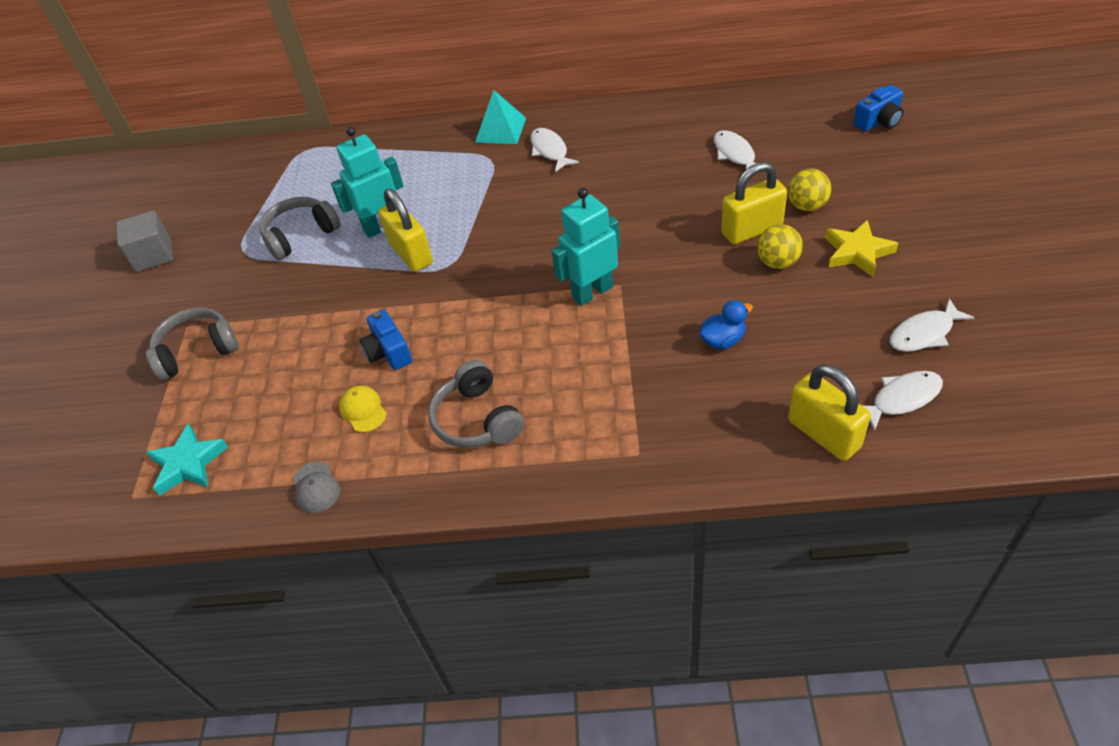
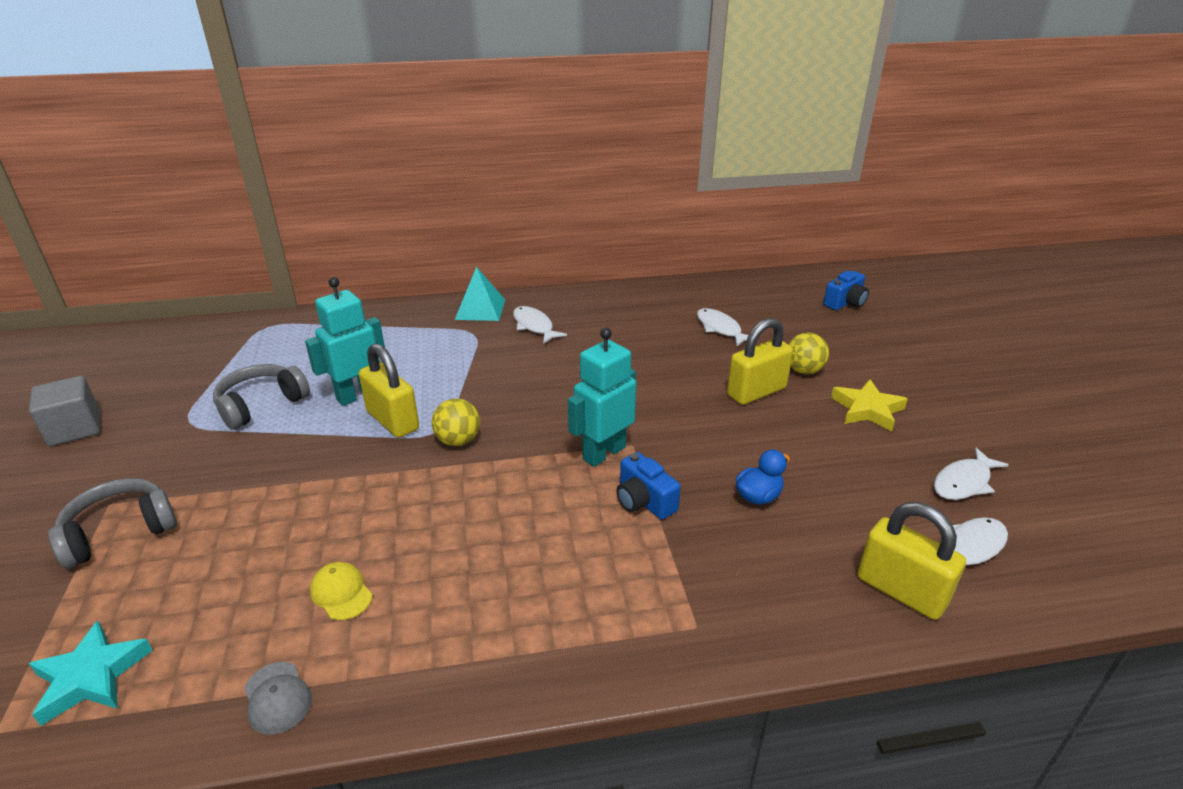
camera: 15 degrees left, 15 degrees down
(388, 352) = (371, 523): blue camera -> blue camera (644, 501)
(477, 419) = (490, 596): grey headphones -> none
(777, 262) = (792, 420): yellow ball -> yellow ball (458, 440)

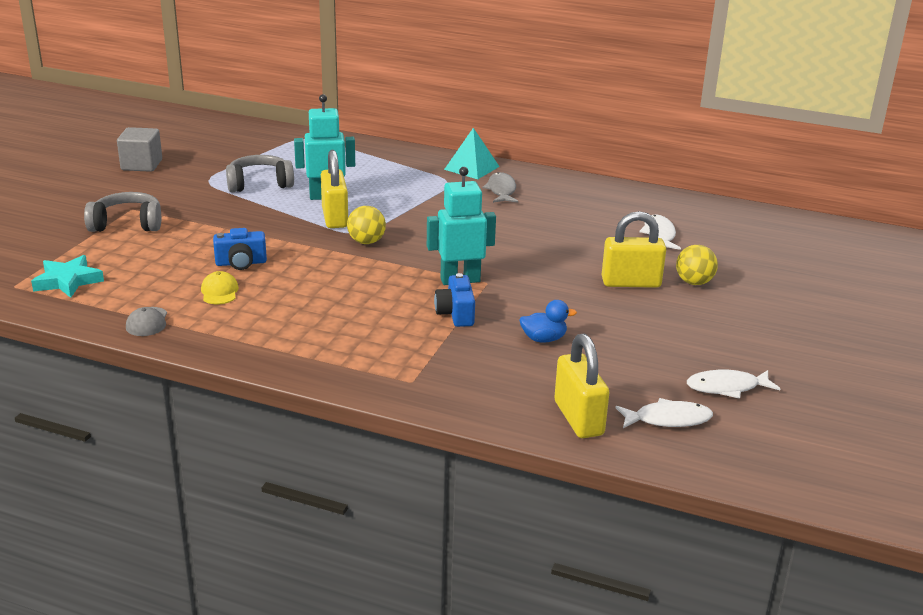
camera: 30 degrees right, 5 degrees down
(534, 326) = (501, 190): white fish -> grey fish
(845, 303) = (811, 250): blue camera -> blue camera (241, 263)
(867, 409) = (713, 322): yellow star -> none

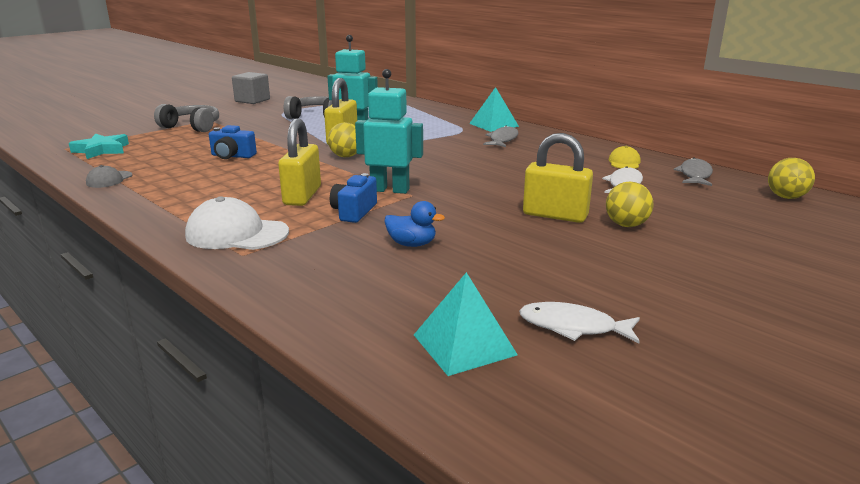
camera: 25 degrees right, 5 degrees down
(219, 292) = (189, 170): yellow cap -> yellow cap (624, 162)
(377, 361) = (236, 234): none -> white cap
(578, 418) = (361, 320): yellow padlock -> yellow padlock (302, 196)
(668, 419) = (464, 344): white fish -> turquoise pyramid
(708, 211) = (695, 175): none -> grey fish
(792, 226) = (786, 197): none -> yellow ball

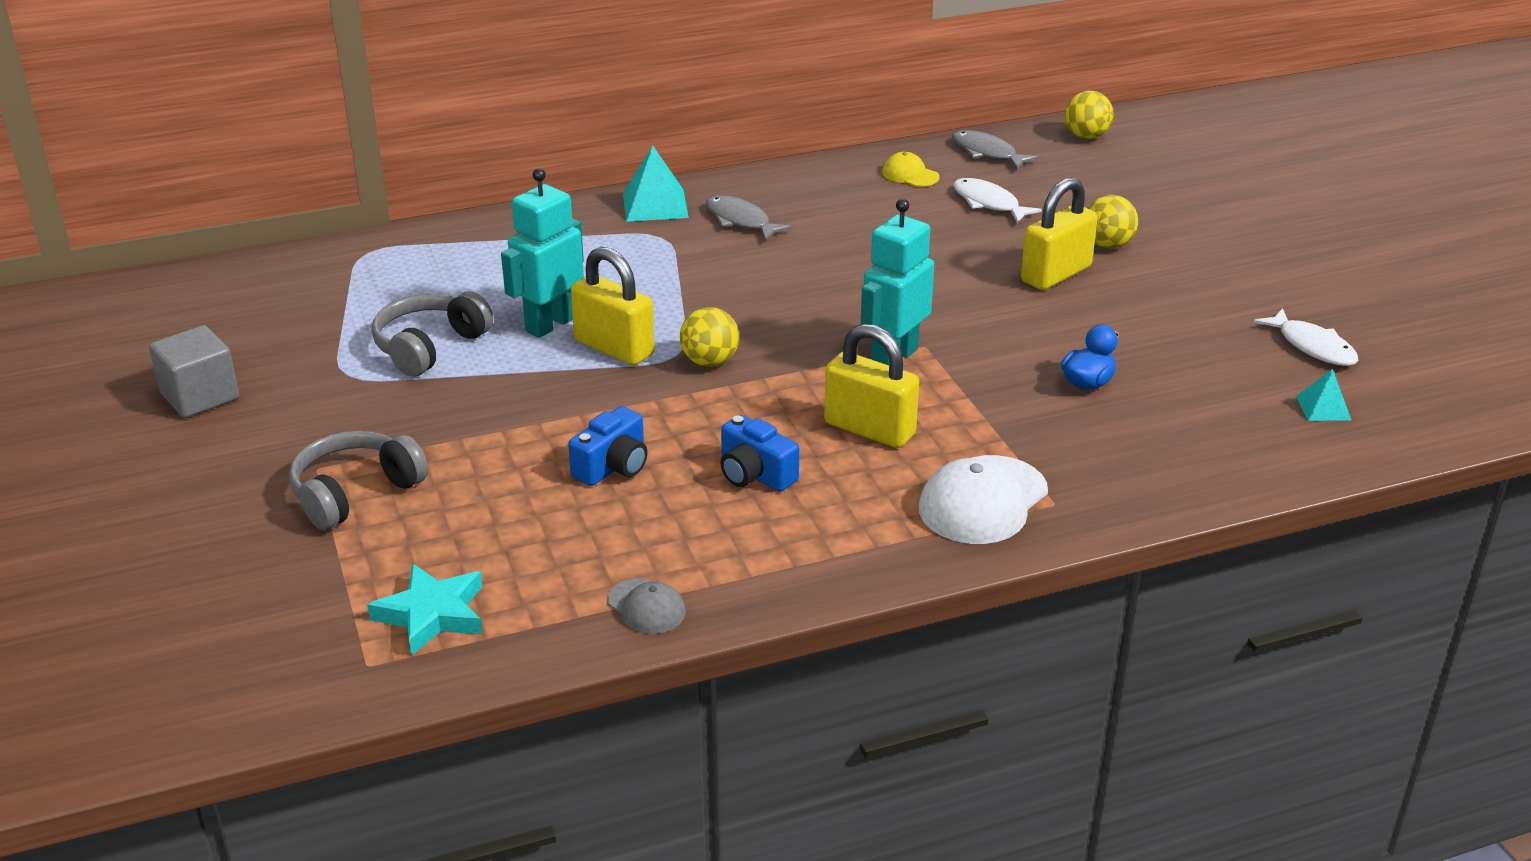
camera: 65 degrees left, 10 degrees up
(354, 212) = (960, 400): blue camera -> blue camera (755, 474)
(464, 344) = (1323, 408): turquoise pyramid -> turquoise pyramid, size x0.59
(573, 327) = (1312, 346): white fish -> white fish turned 75 degrees counterclockwise

